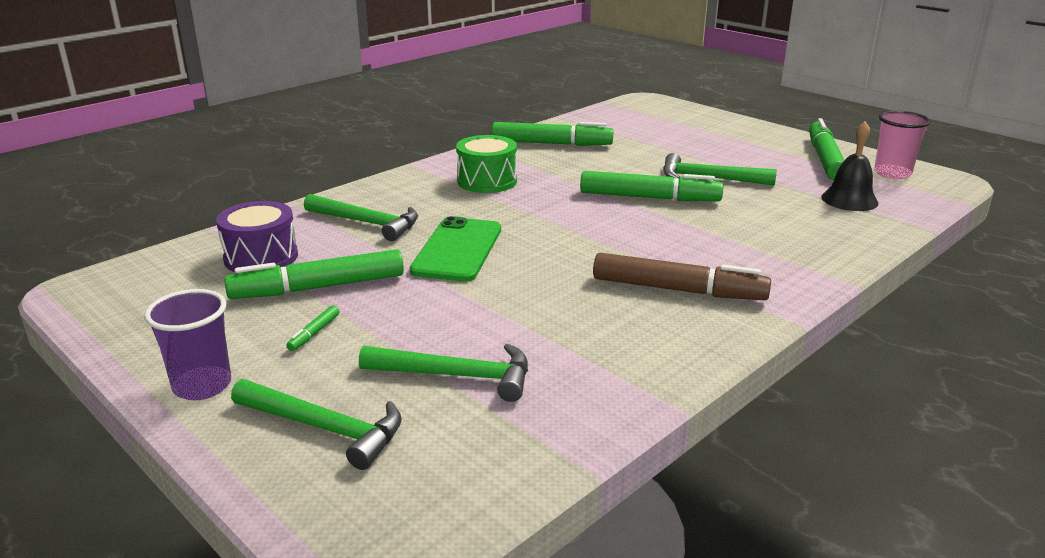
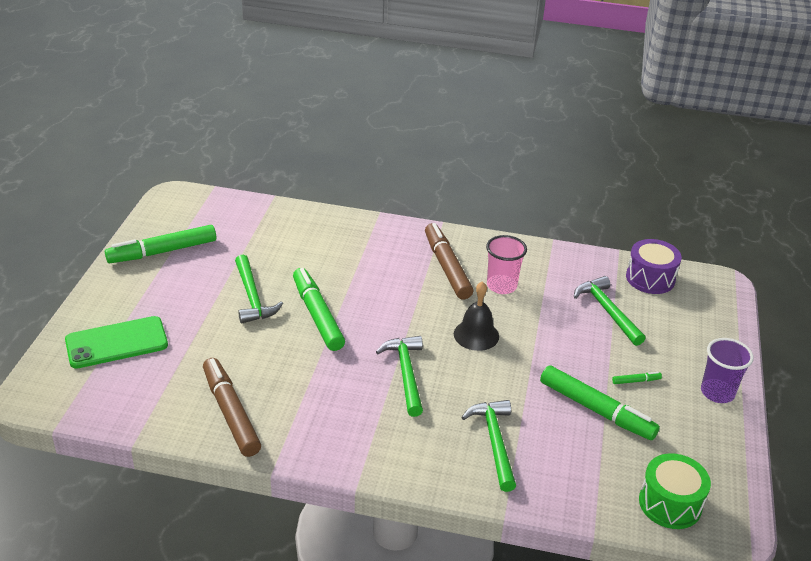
camera: 125 degrees left, 10 degrees up
(261, 257) = (596, 466): purple drum -> purple drum (650, 278)
(325, 428) = (687, 332): green hammer -> green hammer (406, 374)
(458, 250) = (487, 373): green phone -> green phone (116, 343)
(487, 181) = (357, 414): green drum -> green drum (670, 503)
(551, 144) = (231, 413): green marker -> brown marker
(849, 200) = (247, 230): black bell -> black bell (476, 335)
(892, 173) = (175, 219): pink cup -> pink cup (501, 286)

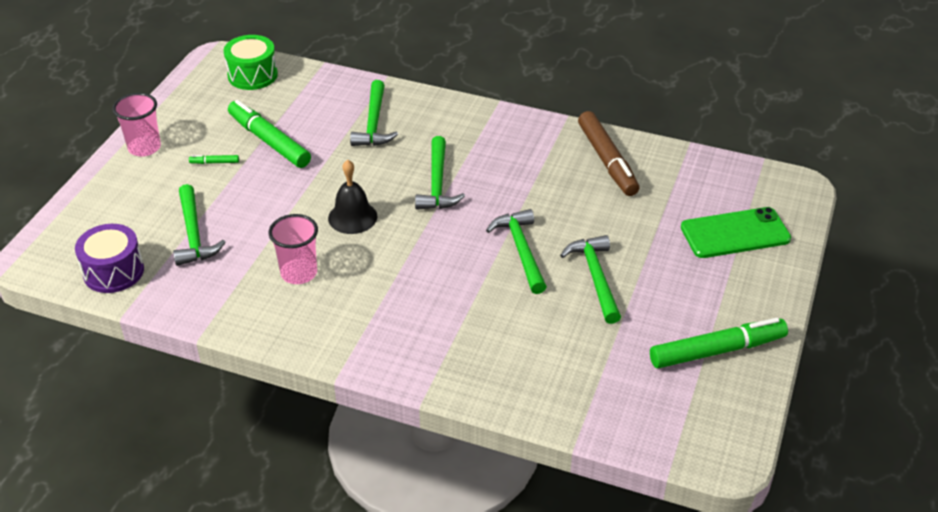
camera: 170 degrees left, 5 degrees up
(317, 315) = (521, 250): green marker -> green hammer
(447, 267) = (355, 303): brown marker -> none
(717, 393) = (144, 147): purple cup -> pink cup

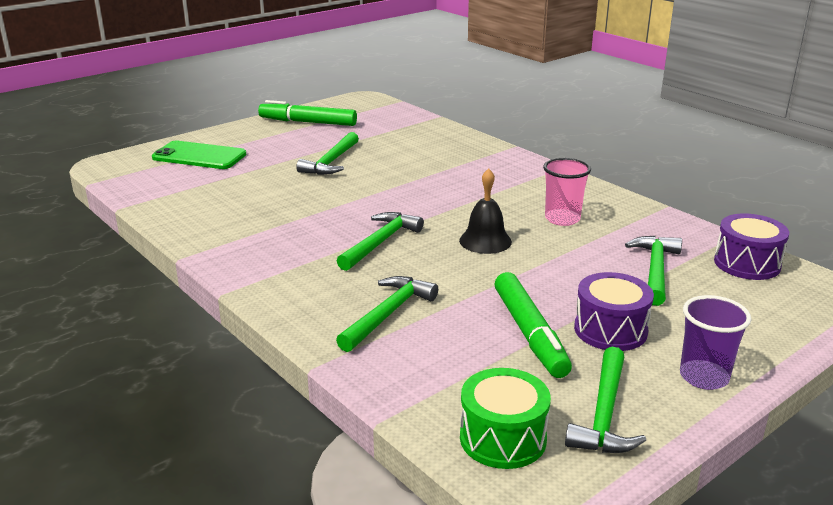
camera: 150 degrees left, 15 degrees down
(144, 147) = (704, 377): pink cup -> purple cup
(214, 162) = (610, 330): green marker -> purple drum
(521, 250) = (364, 186): green hammer -> green hammer (604, 414)
(607, 160) = (208, 216): brown marker -> none

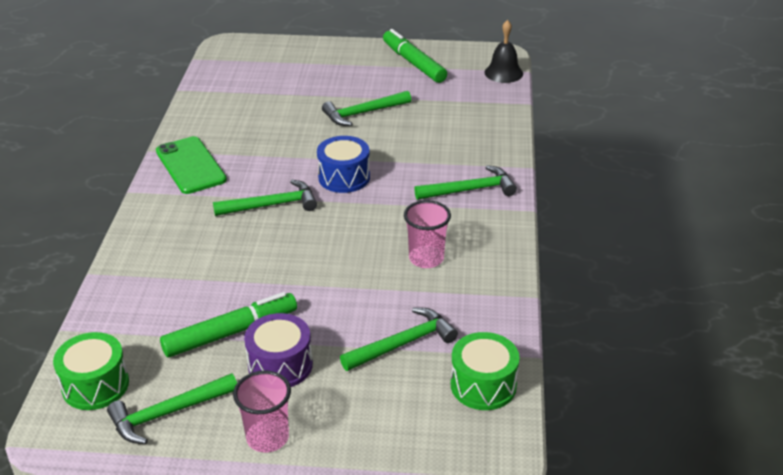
camera: 45 degrees right, 10 degrees up
(199, 156) = (290, 64): green phone -> green phone (191, 165)
(388, 314) = (182, 263): green hammer -> green hammer (470, 190)
(401, 202) = (344, 177): none -> blue drum
(485, 241) = (337, 244): black bell -> black bell (503, 73)
(530, 333) = (231, 332): green marker -> green marker turned 150 degrees counterclockwise
(704, 377) = (267, 438): purple cup -> pink cup
(747, 263) = (483, 385): purple drum -> green drum

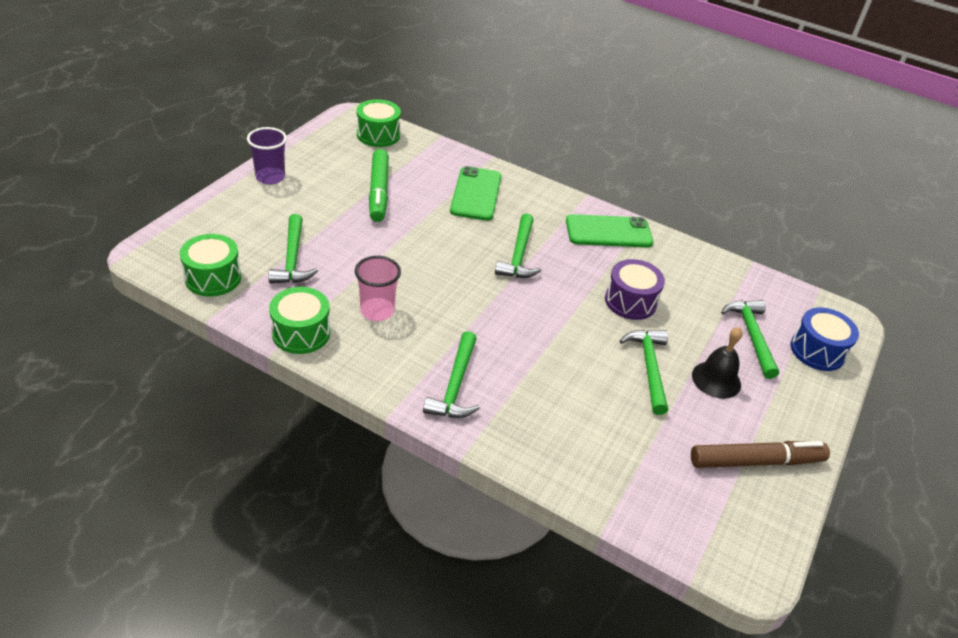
camera: 110 degrees right, 5 degrees up
(168, 413) = (328, 151): green hammer -> green hammer (751, 336)
(182, 261) = (476, 194): none -> green phone
(267, 438) = (270, 177): pink cup -> purple cup
(280, 365) = (327, 201): purple drum -> purple drum (630, 301)
(344, 177) = (534, 310): blue drum -> blue drum (817, 351)
(413, 63) = (756, 461): green marker -> brown marker
(496, 290) = (301, 333): none -> green drum
(503, 73) = (696, 546): black bell -> black bell (716, 379)

